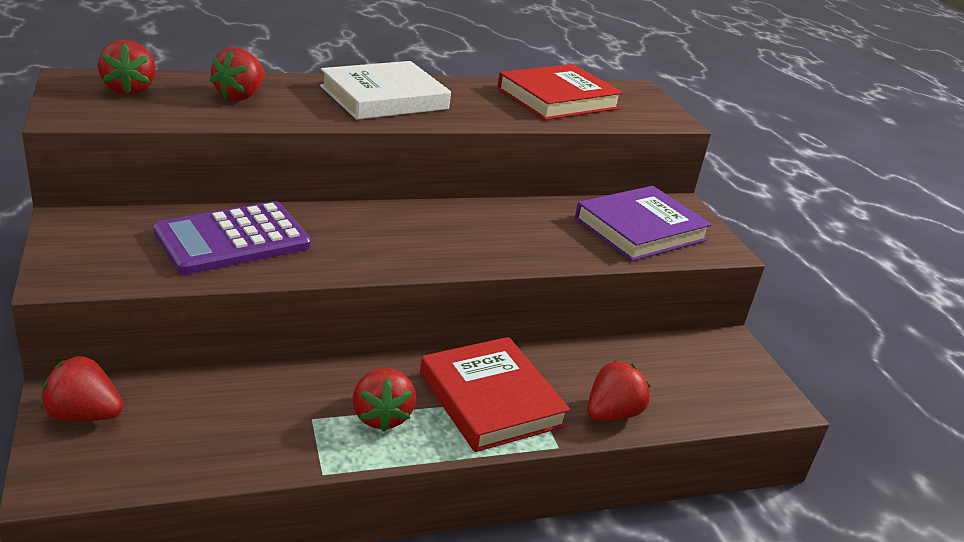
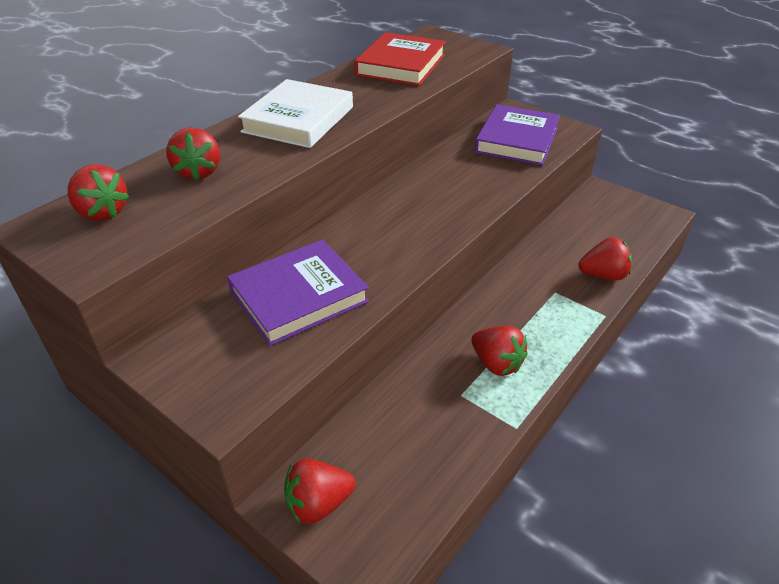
camera: 30 degrees left, 10 degrees up
(233, 239) = (298, 296): purple calculator -> purple book
(490, 399) = (536, 309): red book -> none
(611, 414) = (603, 275): red strawberry -> red strawberry turned 75 degrees clockwise

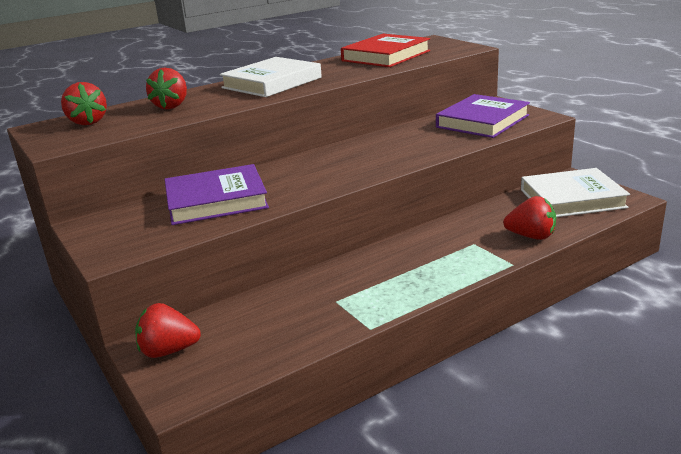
camera: 20 degrees right, 15 degrees down
(496, 363) = (382, 284): red strawberry -> none
(614, 219) = (572, 198): none -> white book

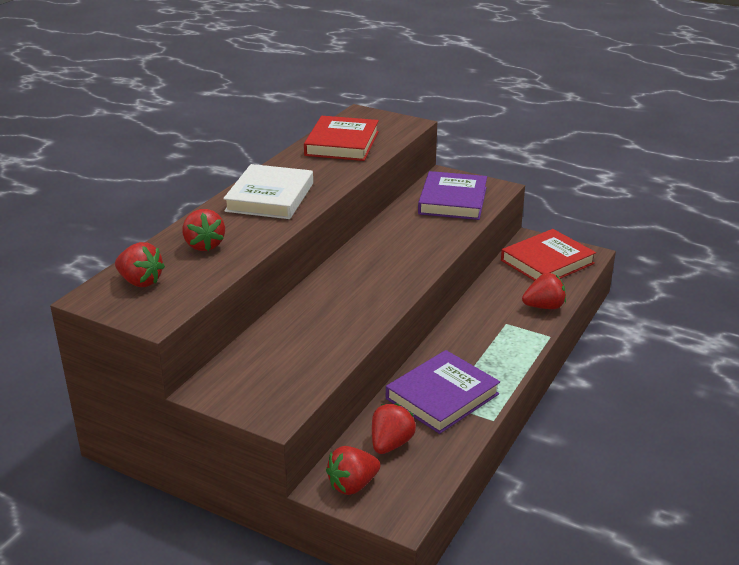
camera: 30 degrees left, 5 degrees up
(216, 200) = (304, 336): purple book -> purple book (442, 396)
(244, 324) = (391, 444): none -> red strawberry
(572, 198) = (547, 262): white book -> red book

